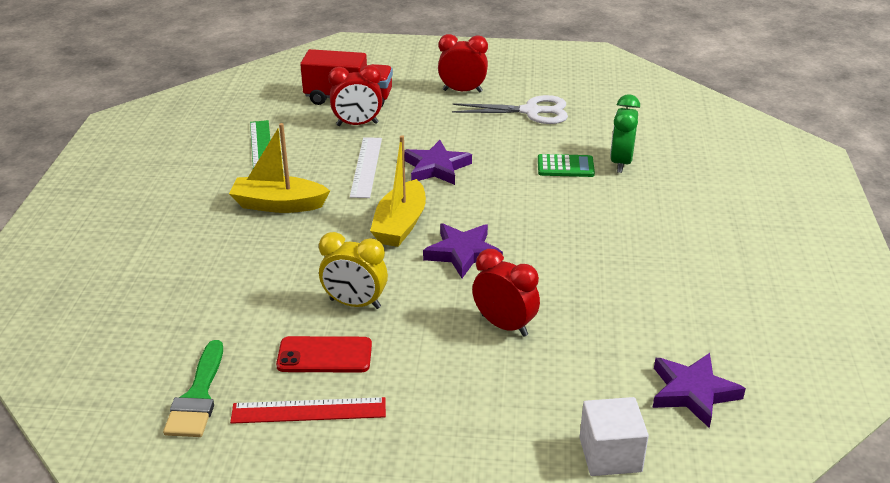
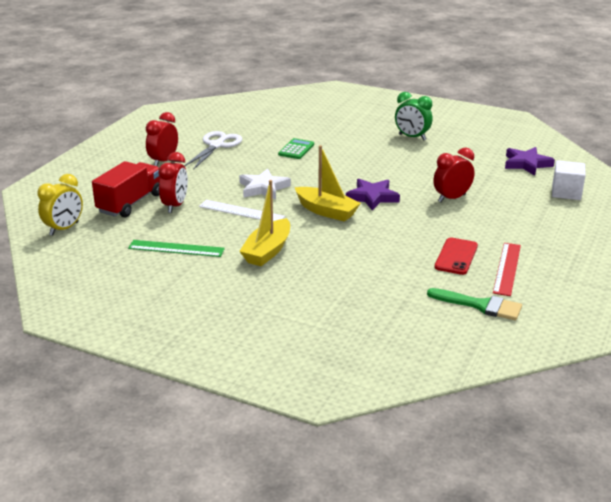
camera: 70 degrees left, 5 degrees down
(355, 304) = (407, 239): yellow clock -> yellow clock (64, 229)
(436, 167) = (263, 188): purple star -> white star
(621, 162) = (304, 134): green clock -> green clock (412, 137)

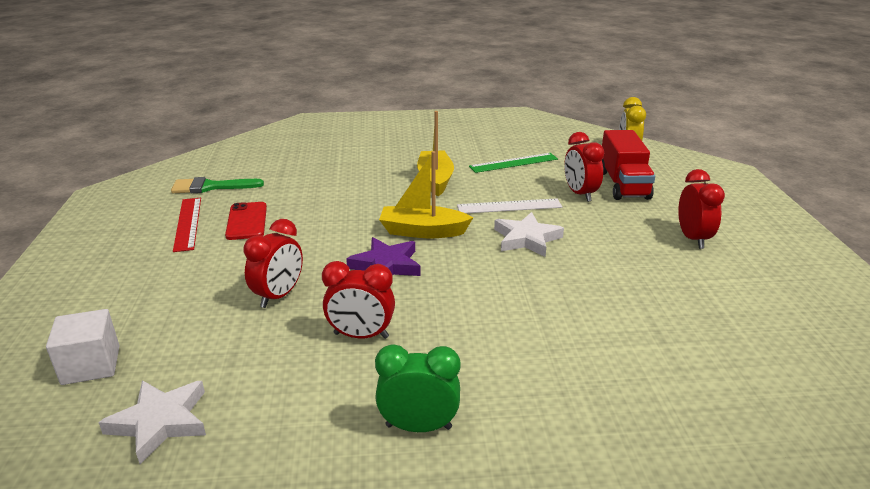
camera: 150 degrees right, 0 degrees up
(217, 145) = (684, 285): white scissors -> none
(296, 149) = (573, 316): green calculator -> none
(415, 169) = (361, 336): none -> red clock
(526, 164) = (160, 422): purple star -> white star

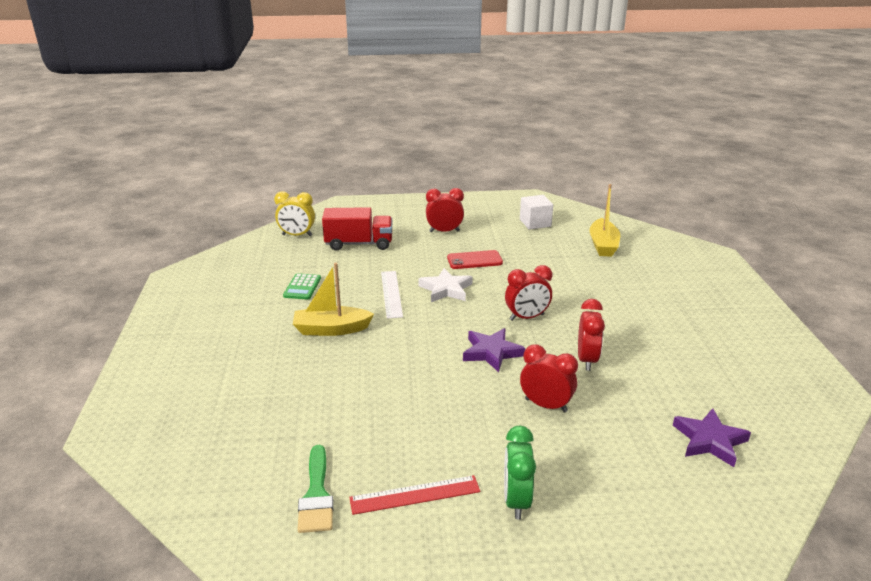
camera: 90 degrees left, 0 degrees up
(91, 365) = (669, 499): white cube -> white cube (535, 223)
(160, 422) = (709, 440): white star -> purple star
(247, 221) = (411, 446): red phone -> red phone (474, 260)
(418, 426) = (664, 335): green clock -> green clock (516, 501)
(423, 231) = (434, 335): yellow boat -> yellow boat (603, 245)
(513, 163) = (302, 287): green ruler -> green calculator
(579, 194) = (372, 262): red clock -> red clock (527, 317)

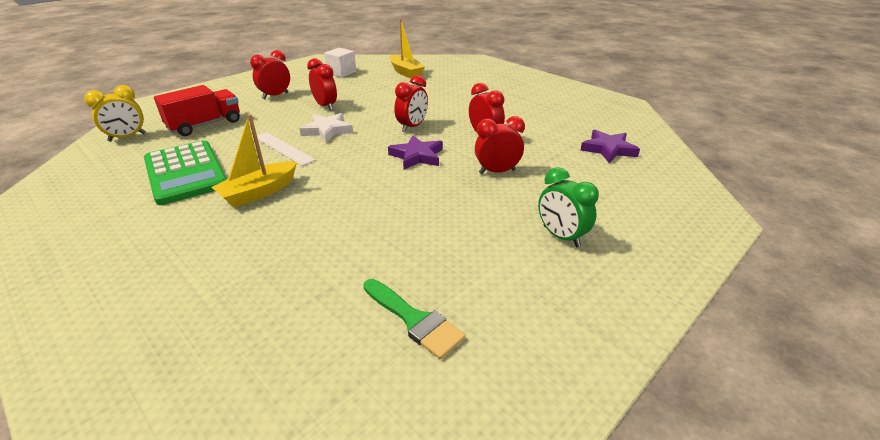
camera: 40 degrees left, 5 degrees up
(302, 287) = (185, 173): green calculator -> green calculator, size x2.13
(415, 494) = (491, 272): red ruler -> none
(474, 260) = (325, 106): red phone -> red clock

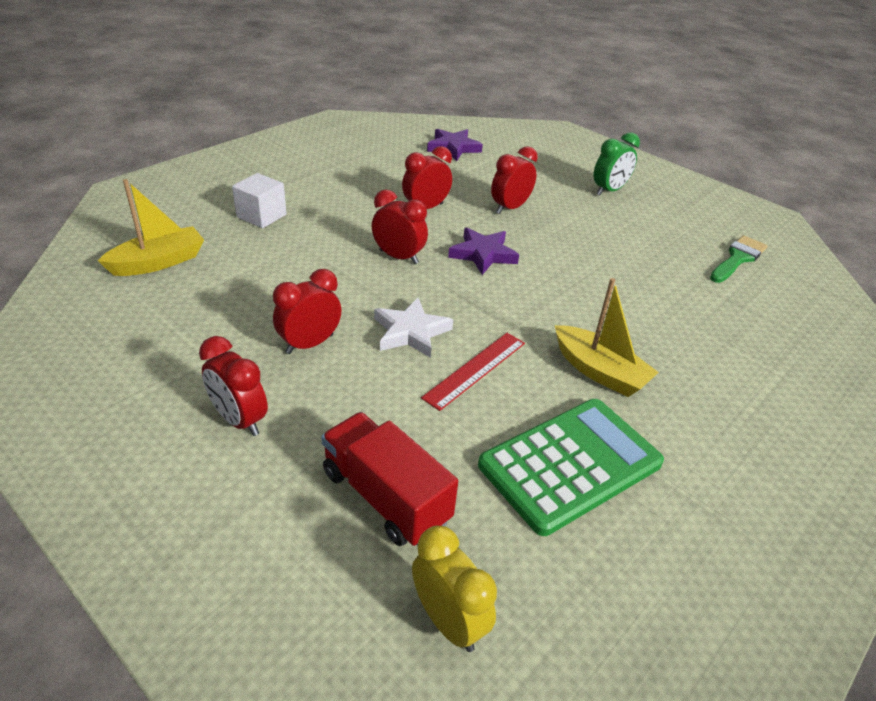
camera: 95 degrees left, 5 degrees up
(283, 148) = (475, 370): white ruler -> red ruler
(341, 72) = (123, 340): white cube -> white cube (261, 216)
(497, 171) = (510, 208): red clock -> red clock turned 60 degrees clockwise

